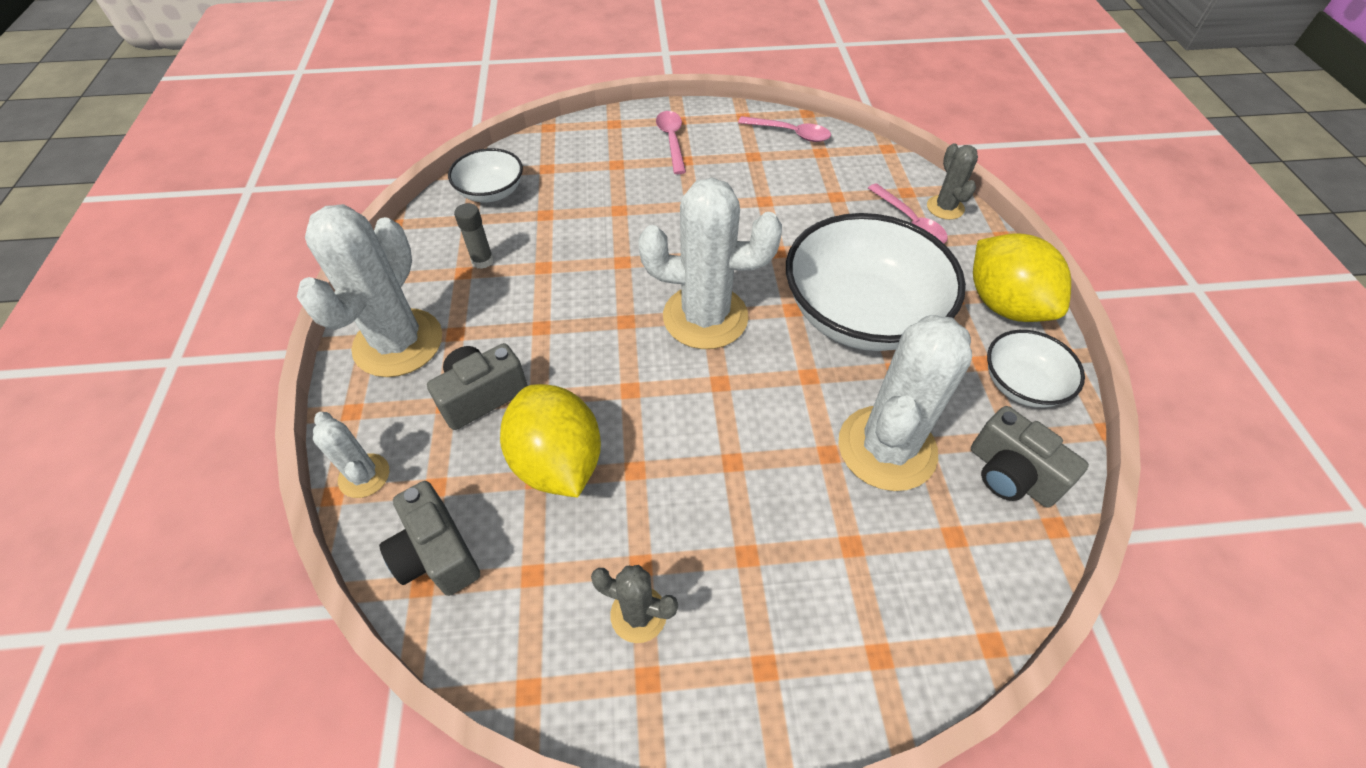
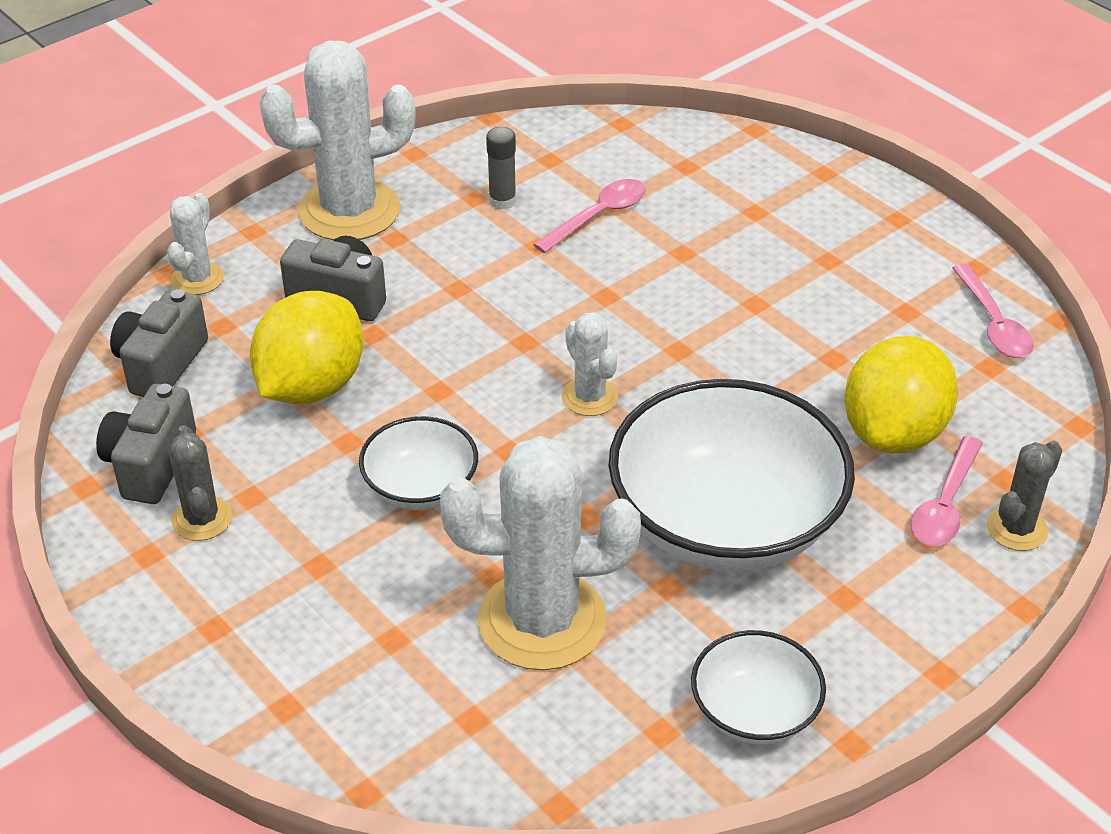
camera: 55 degrees right, 10 degrees down
(491, 192) = (604, 150): white bowl -> white bowl (420, 487)
(672, 141) = (850, 232): pink spoon -> pink spoon (598, 216)
(705, 317) = (589, 397): white cactus -> white cactus, size x0.50
(1004, 305) = (883, 651): yellow lemon -> yellow lemon (894, 433)
(1010, 475) = (599, 742): grey camera -> grey camera (150, 464)

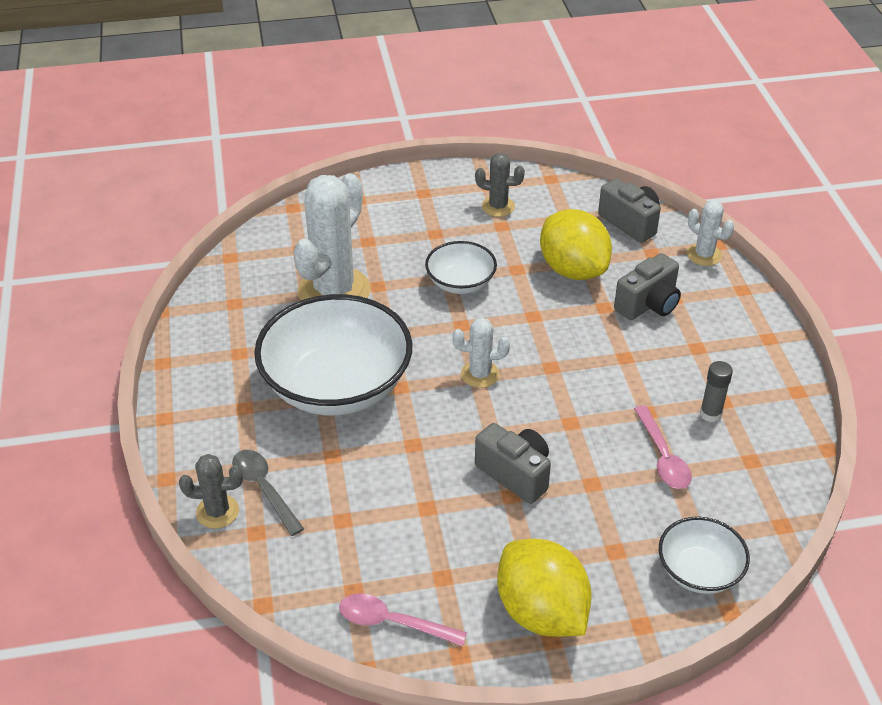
camera: 120 degrees right, 0 degrees up
(150, 464) = (551, 201): grey camera -> grey camera (515, 474)
(349, 211) = (740, 337): white cactus -> none
(754, 711) = (213, 338): white bowl -> white bowl (699, 571)
(894, 433) = (338, 499): yellow lemon -> yellow lemon (541, 612)
(945, 505) = (264, 489): pink spoon -> grey spoon
(1017, 529) = (217, 512): grey cactus -> grey cactus turned 75 degrees counterclockwise

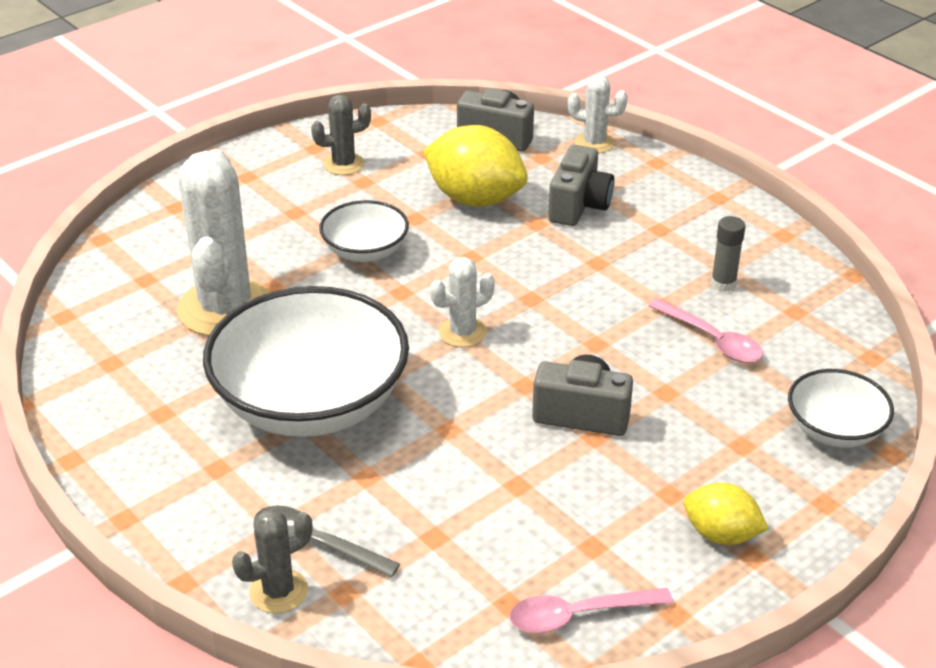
camera: 30 degrees left, 5 degrees down
(541, 612) = (721, 534): yellow lemon -> yellow lemon, size x0.58

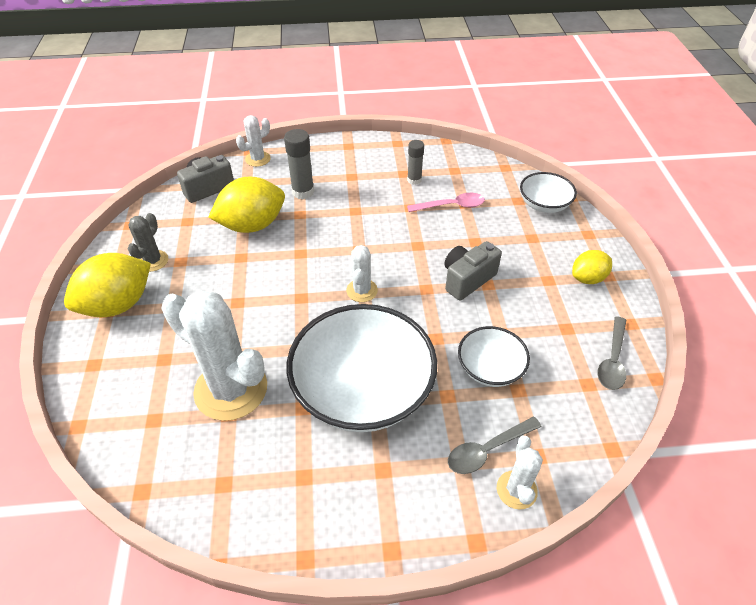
camera: 55 degrees left, 10 degrees up
(262, 178) = (118, 305): none -> yellow lemon
(278, 591) = (516, 490): grey cactus -> white cactus
(365, 251) = (247, 294): white bowl -> white bowl (490, 368)
(578, 615) = (612, 360): pink spoon -> grey spoon
(579, 206) = (303, 192): grey camera -> grey glue stick

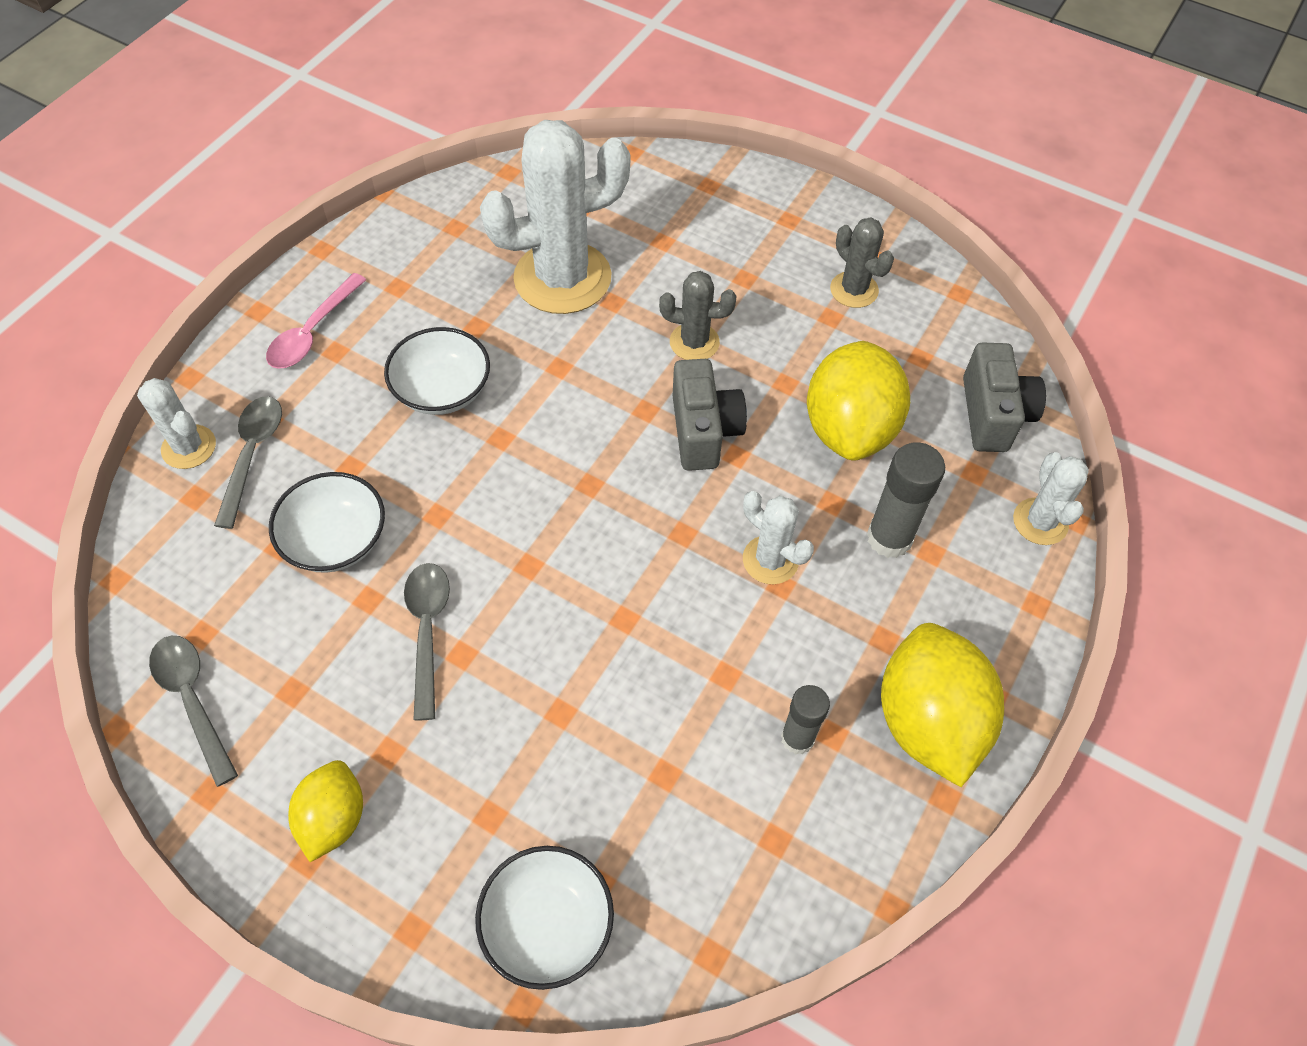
camera: 125 degrees right, 10 degrees up
(118, 305) = (792, 232): yellow lemon -> yellow lemon (928, 721)
(239, 303) = (694, 342): none -> grey cactus
(362, 290) = (596, 484): white cactus -> white cactus (770, 560)
(363, 390) = (442, 390): white bowl -> white bowl, size x0.50
(451, 206) = (676, 746): pink spoon -> pink spoon (313, 332)
(467, 279) = (495, 633): grey camera -> grey camera (704, 431)
(491, 302) = (427, 631): none -> grey spoon

